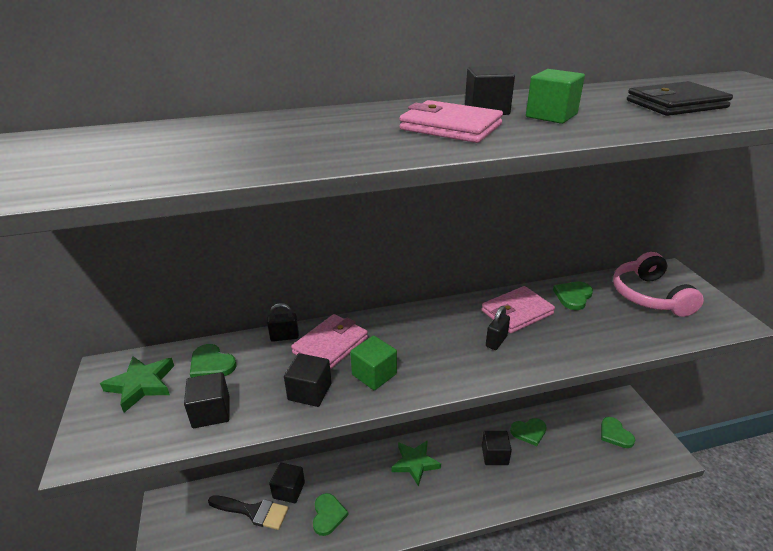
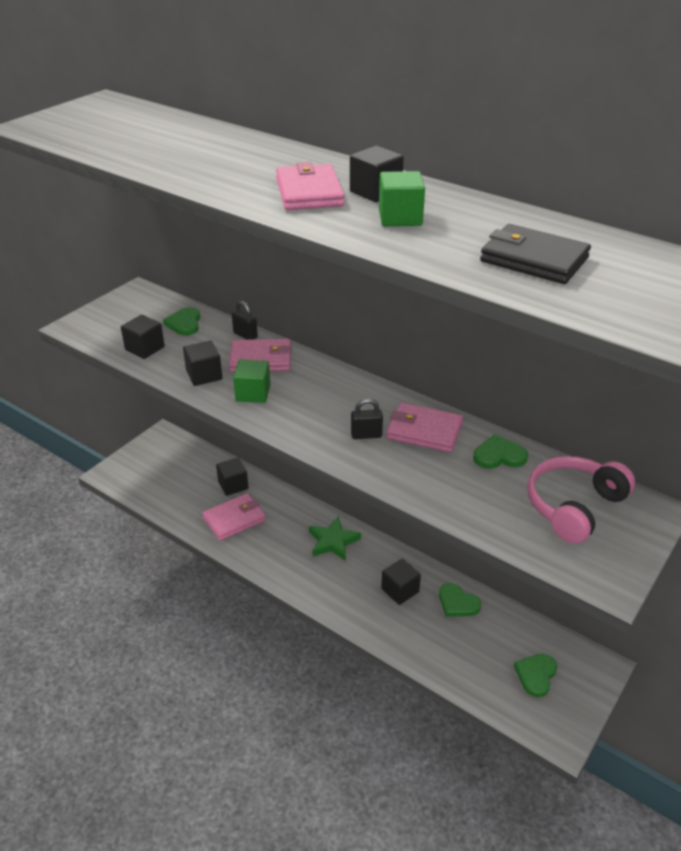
camera: 50 degrees right, 5 degrees up
(142, 385) = (138, 311): green star -> none
(253, 511) = (198, 479): black brush -> none
(328, 515) = (234, 519): green heart -> pink wallet

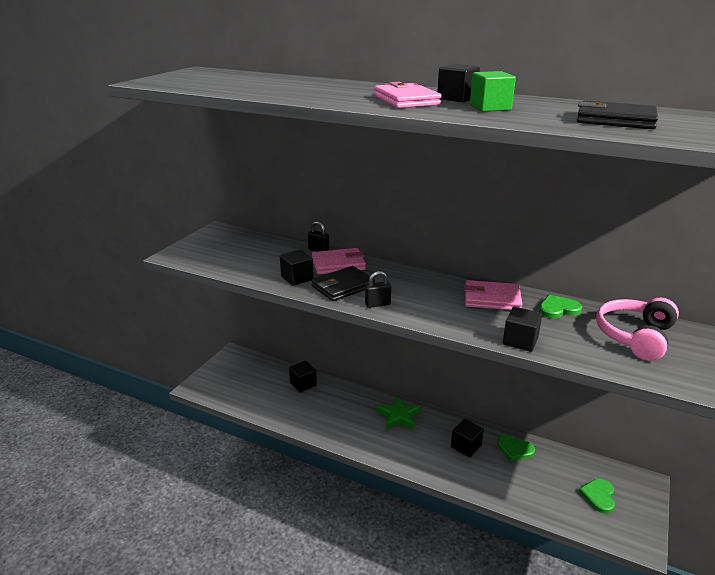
camera: 10 degrees left, 10 degrees down
(145, 348) = (240, 265): black cube -> black cube (520, 341)
(184, 323) = (265, 247): green heart -> none
(234, 519) = (312, 409): pink wallet -> none
(253, 393) = (343, 286): green cube -> black wallet
(366, 435) = (448, 305): black padlock -> black padlock (377, 304)

